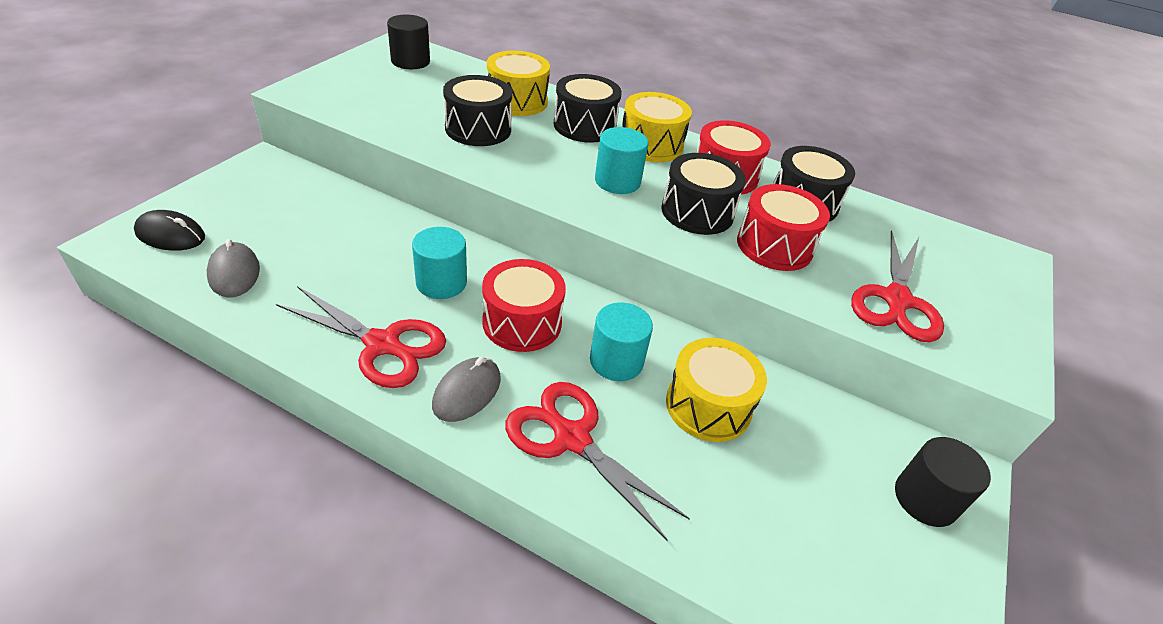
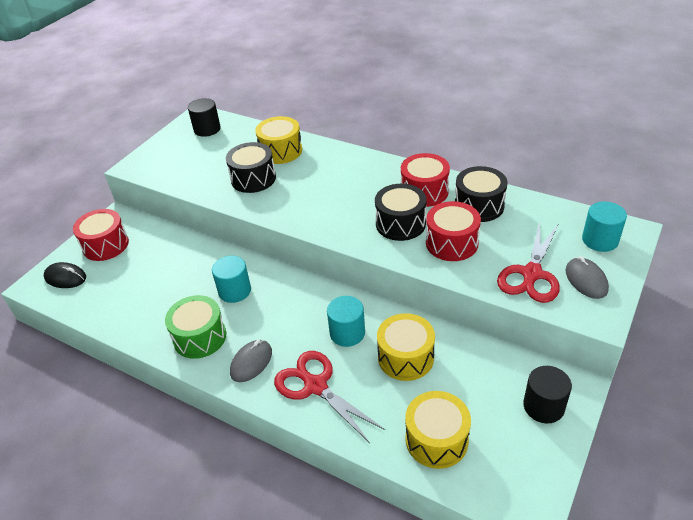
camera: 10 degrees right, 0 degrees up
(234, 273) = (106, 299): grey mouse -> grey mouse (586, 280)
(384, 345) = (200, 337): red scissors -> green drum
(522, 322) = (286, 313): red drum -> red drum (105, 245)
(584, 126) = (327, 165): black drum -> none
(617, 181) = (347, 207): turquoise cylinder -> turquoise cylinder (600, 240)
(651, 145) = (374, 173): yellow drum -> yellow drum (436, 439)

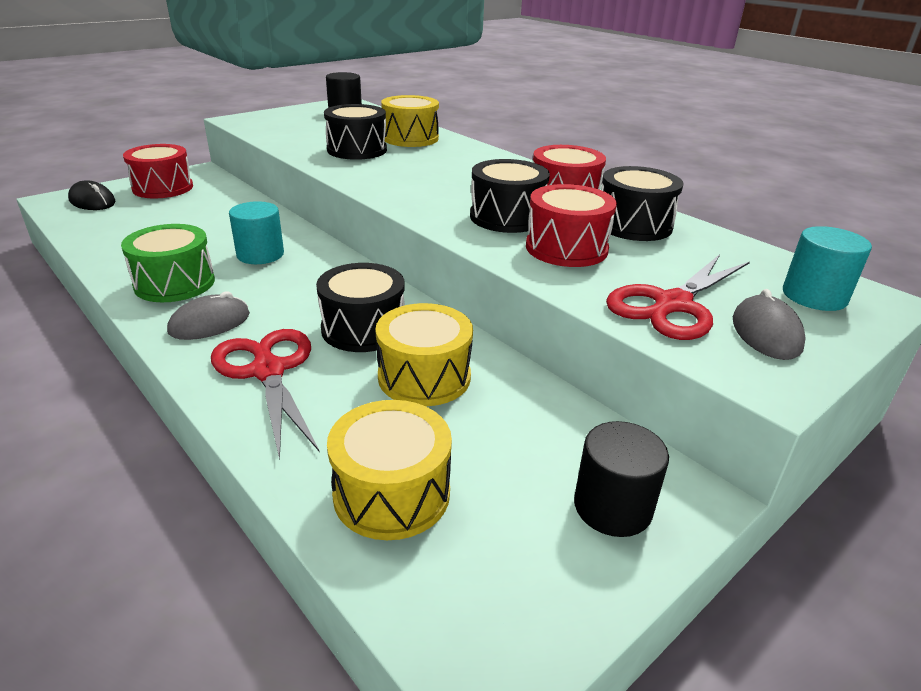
camera: 15 degrees right, 10 degrees down
(347, 333) = (363, 328): turquoise cylinder -> black drum

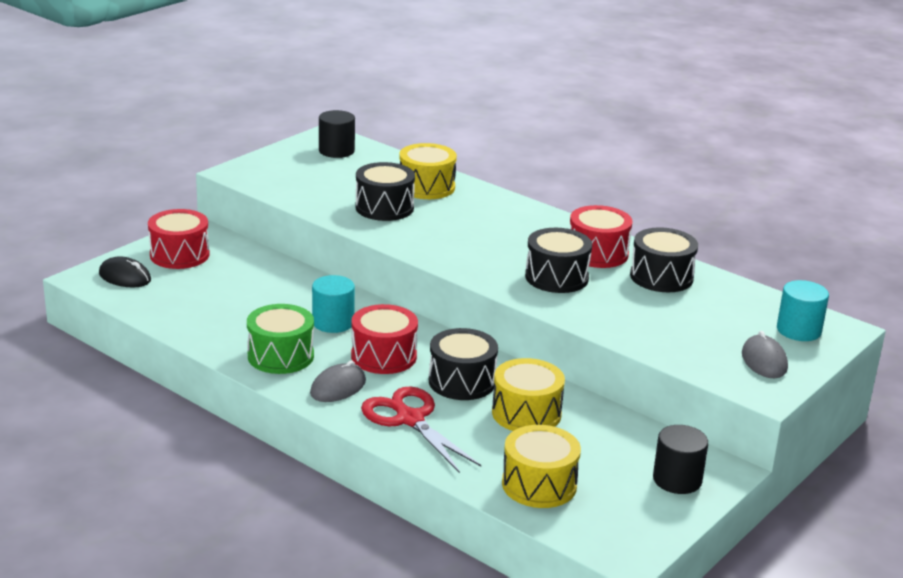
camera: 10 degrees left, 5 degrees down
(566, 248) = (613, 304): red drum -> red drum (383, 356)
(672, 305) = (699, 346): red scissors -> none

